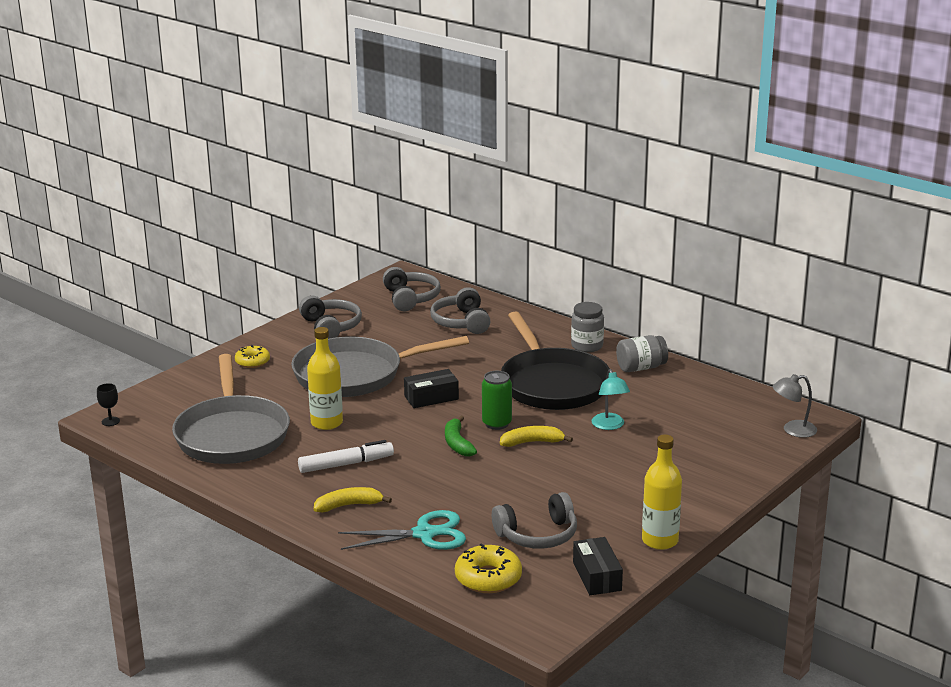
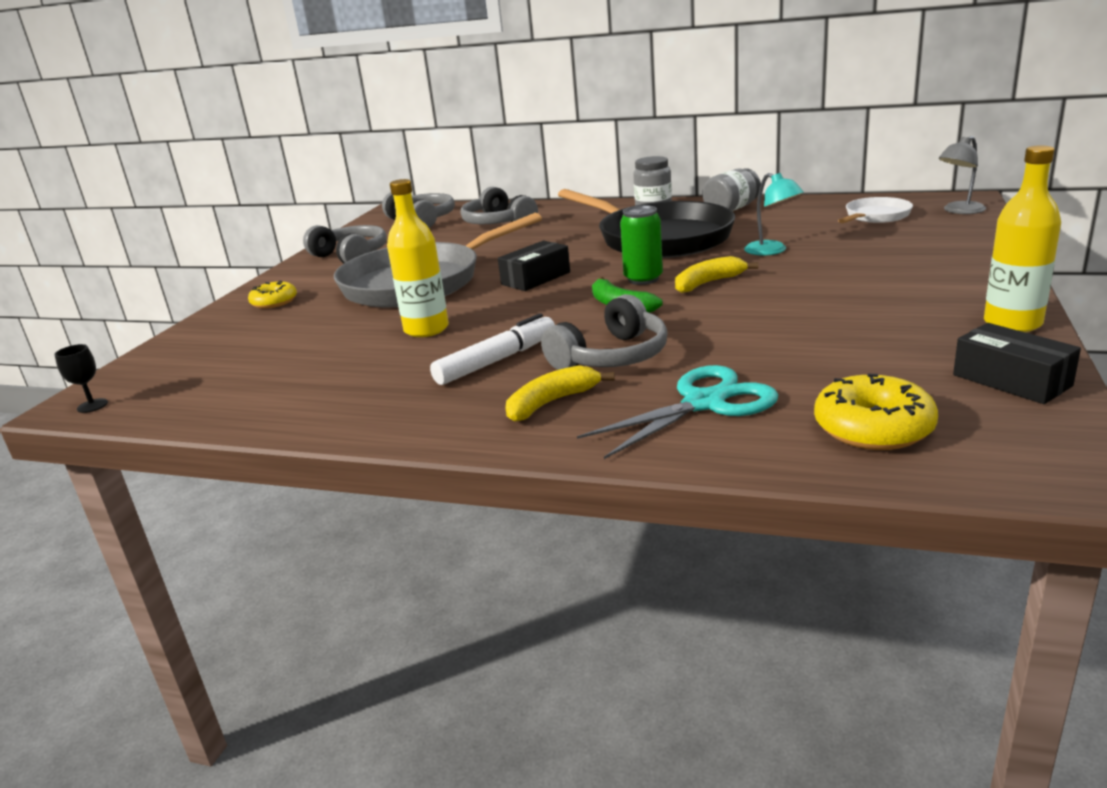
camera: 20 degrees left, 0 degrees up
(232, 434) = (299, 372): grey pan -> none
(538, 535) = (857, 360): grey headphones -> grey headphones (611, 356)
(727, 414) = (875, 216): none -> white pan

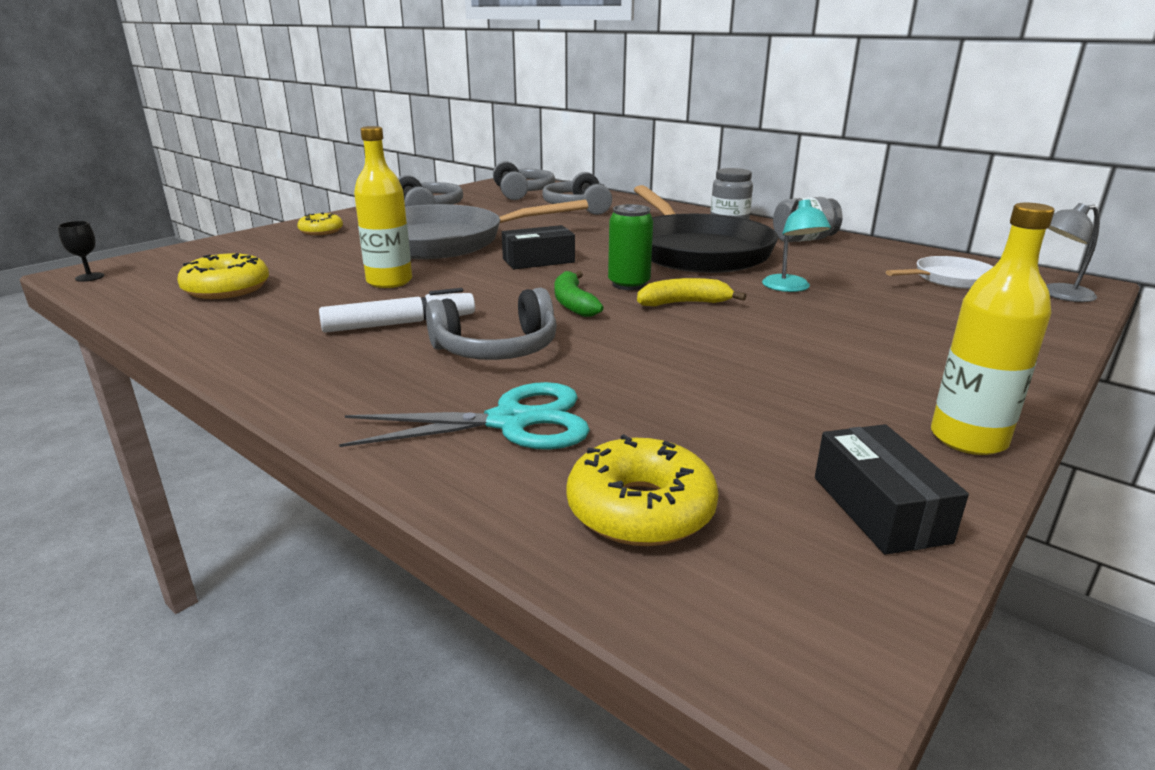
camera: 20 degrees right, 0 degrees up
(272, 376) = (227, 289): none -> yellow donut
(551, 402) = (384, 376): yellow banana -> none

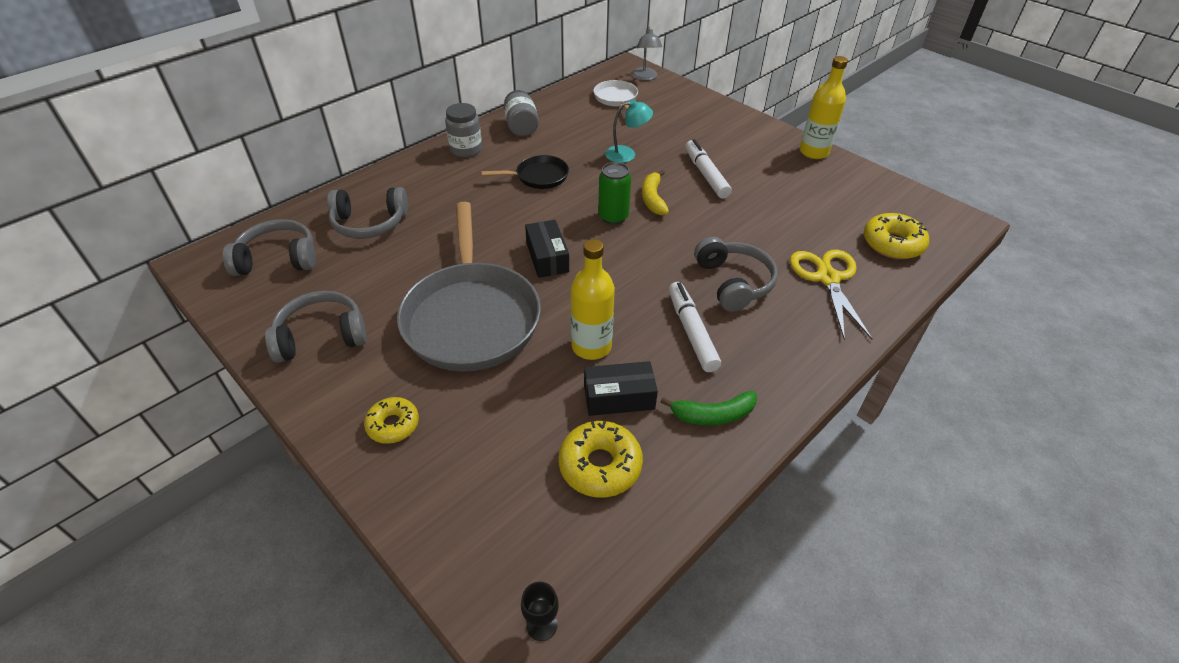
camera: 85 degrees left, 20 degrees up
(511, 422) = (827, 278): turquoise scissors -> yellow scissors
(573, 303) = (651, 245): green banana -> green banana (713, 415)
(696, 251) = (538, 177): black pan -> black pan, size x0.47
(777, 335) = (705, 175): none -> white marker
(879, 509) = (873, 186): black box -> black box (619, 397)

